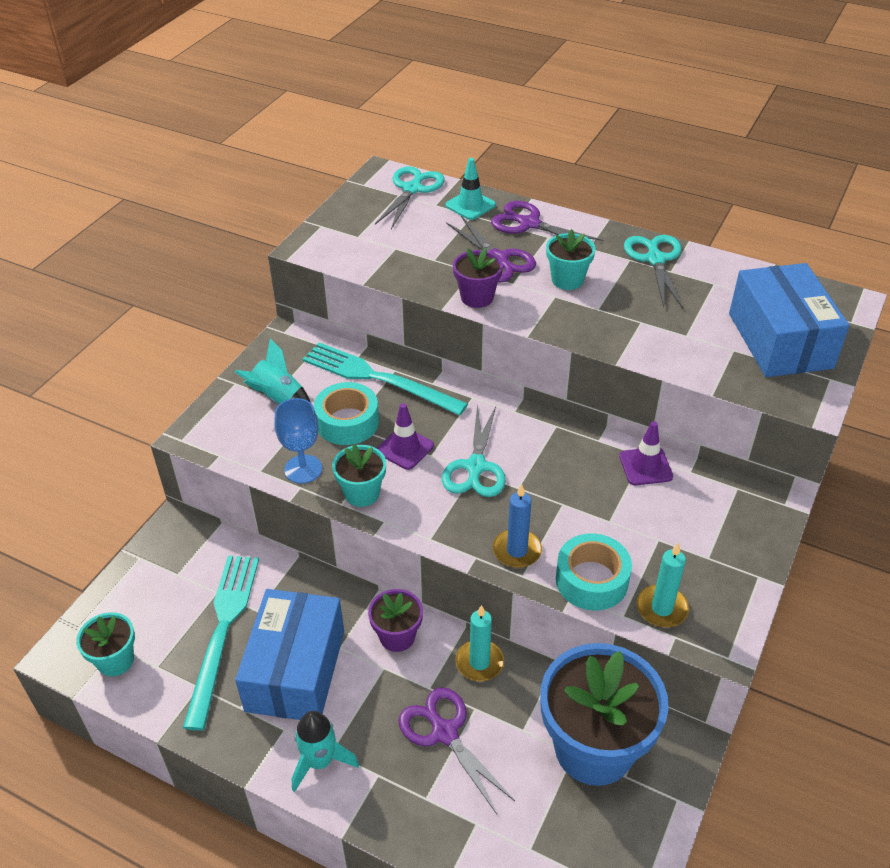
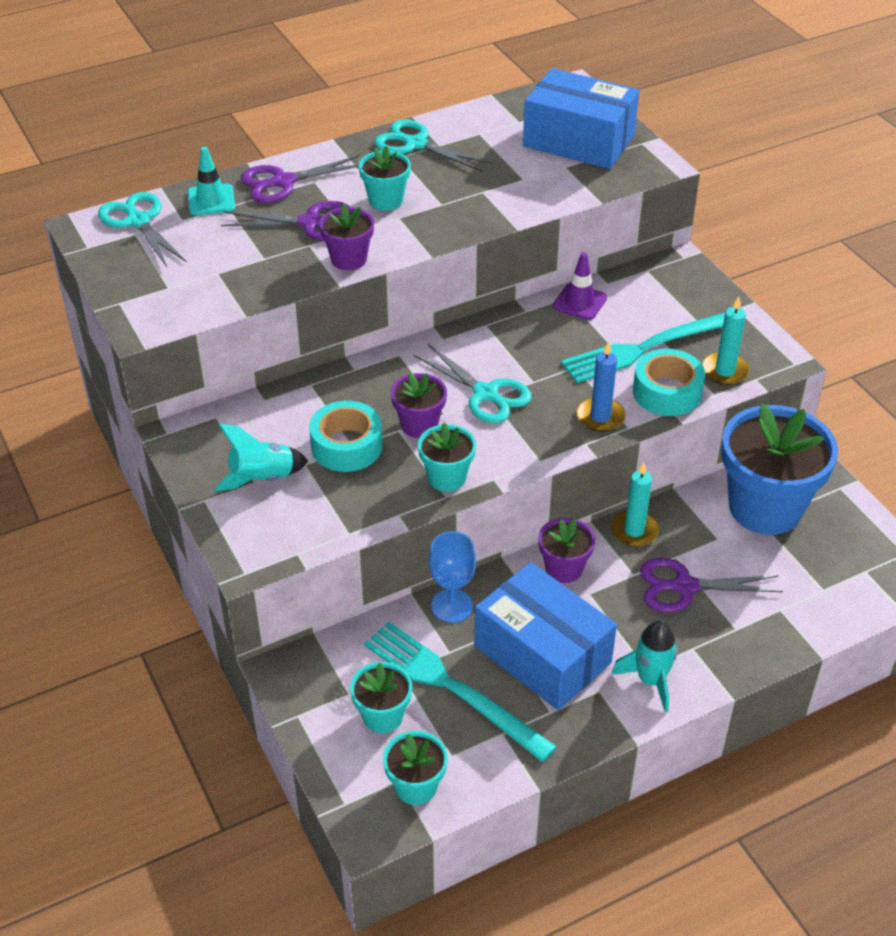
camera: 55 degrees left, 0 degrees up
(169, 605) = (382, 716): none -> turquoise flower pot
(303, 469) = (377, 502): blue goblet -> blue goblet (452, 606)
(378, 378) = (310, 400): turquoise fork -> turquoise fork (647, 347)
(405, 448) = (419, 425): purple traffic cone -> purple flower pot

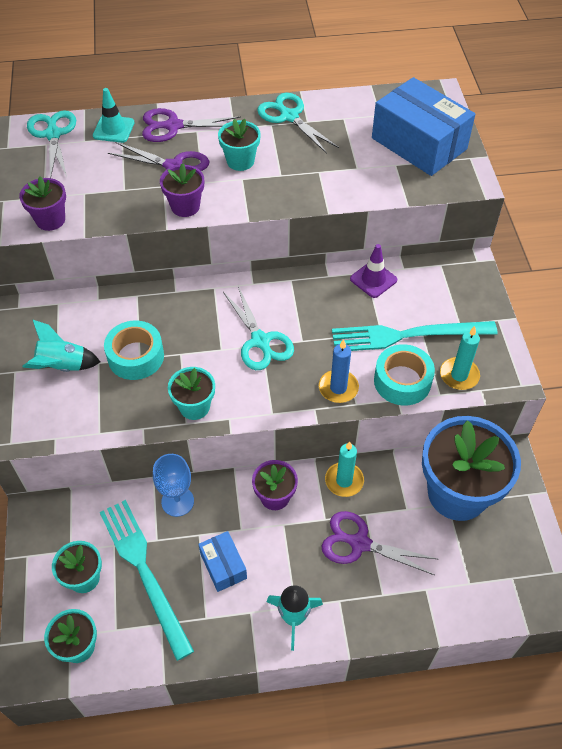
camera: 20 degrees right, 10 degrees up
(419, 425) = (197, 354): purple flower pot -> purple flower pot (50, 220)
(542, 654) = (223, 566): blue box -> blue box, size x0.50

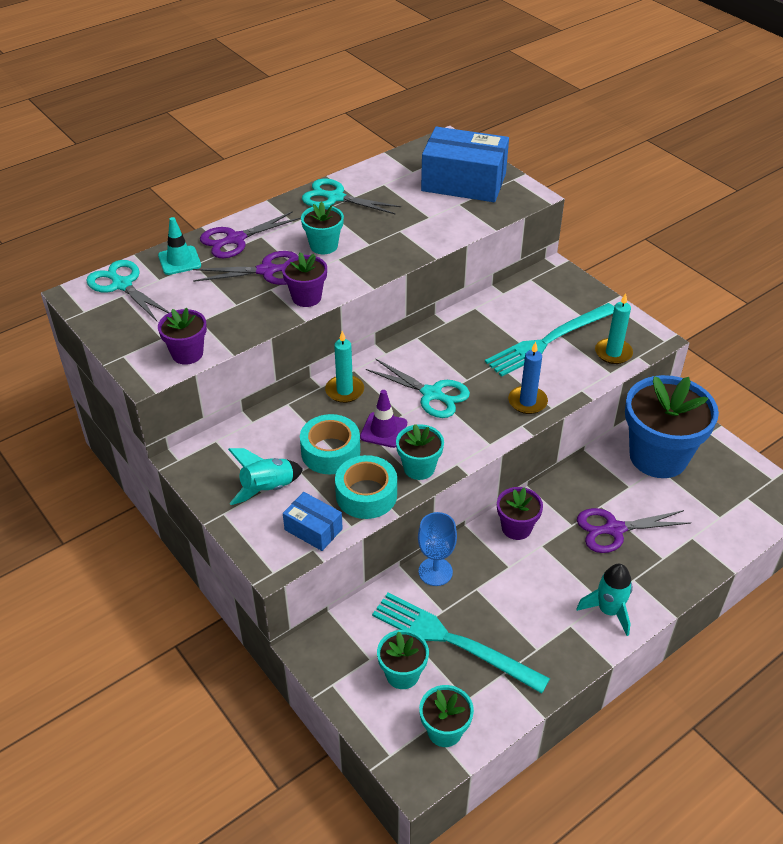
camera: 30 degrees left, 10 degrees down
(223, 566) = (518, 602): blue box -> blue box (313, 529)
(344, 481) = (563, 489): turquoise candle -> turquoise candle (344, 391)
(373, 279) = (486, 310): purple traffic cone -> purple traffic cone (383, 430)
(402, 381) = (573, 375): turquoise tape -> turquoise tape (366, 495)

